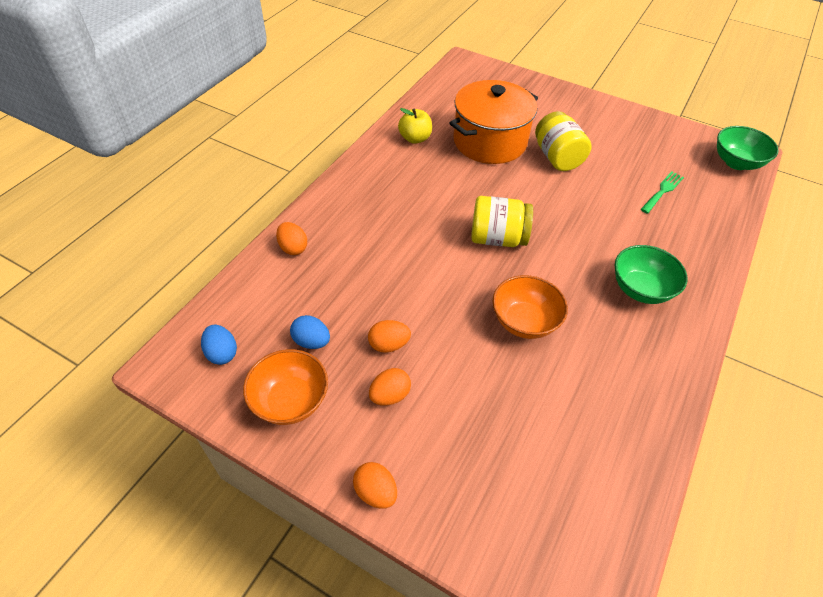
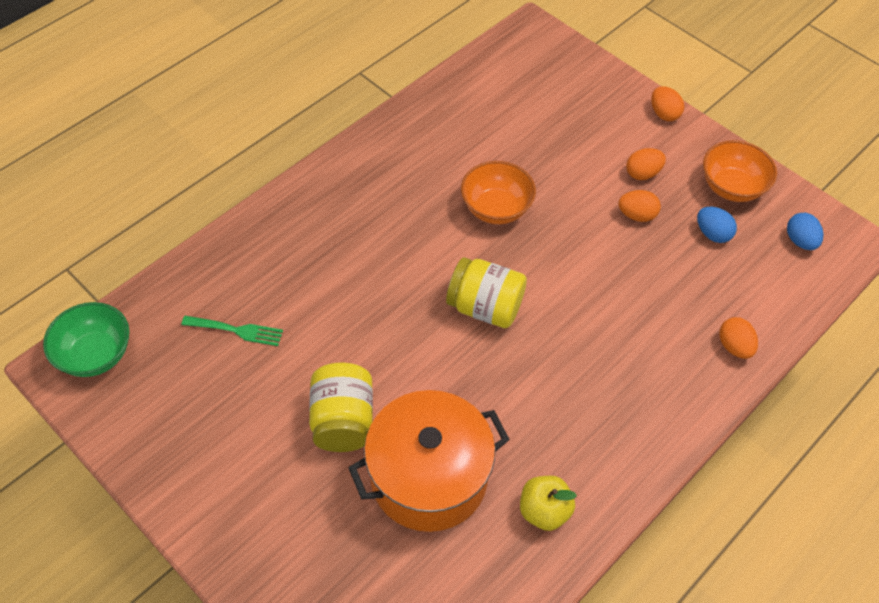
camera: 165 degrees left, 5 degrees up
(641, 289) = (358, 215): green bowl -> none
(662, 191) = (237, 330): green fork -> green fork turned 135 degrees counterclockwise

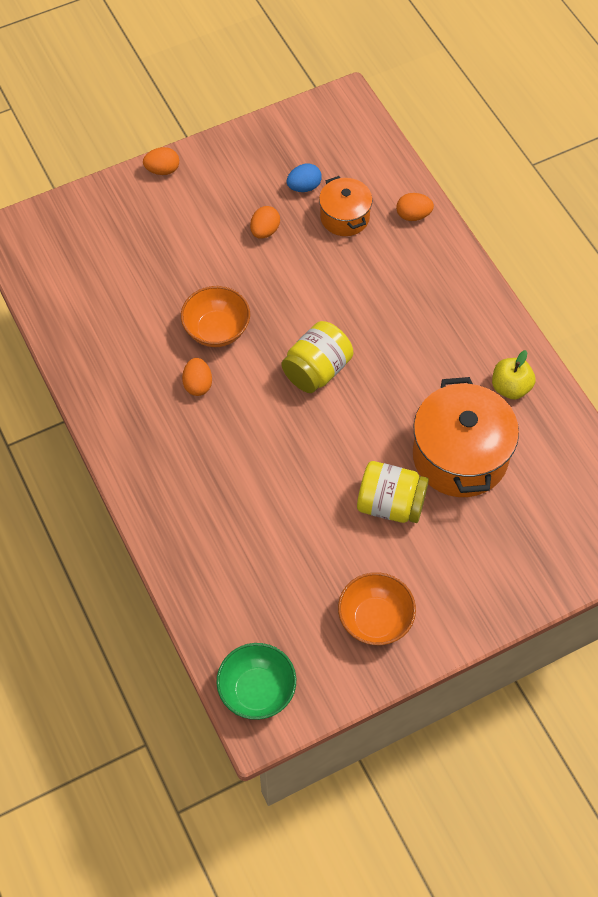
camera: 70 degrees left, 5 degrees up
(237, 330) = (272, 567): green fork -> none
(642, 173) = (222, 210): orange egg -> orange egg (198, 384)
(694, 281) = (344, 217): none -> orange pot
(731, 187) = (262, 155): orange bowl -> orange bowl (375, 620)
(800, 241) = (333, 133): blue egg -> none

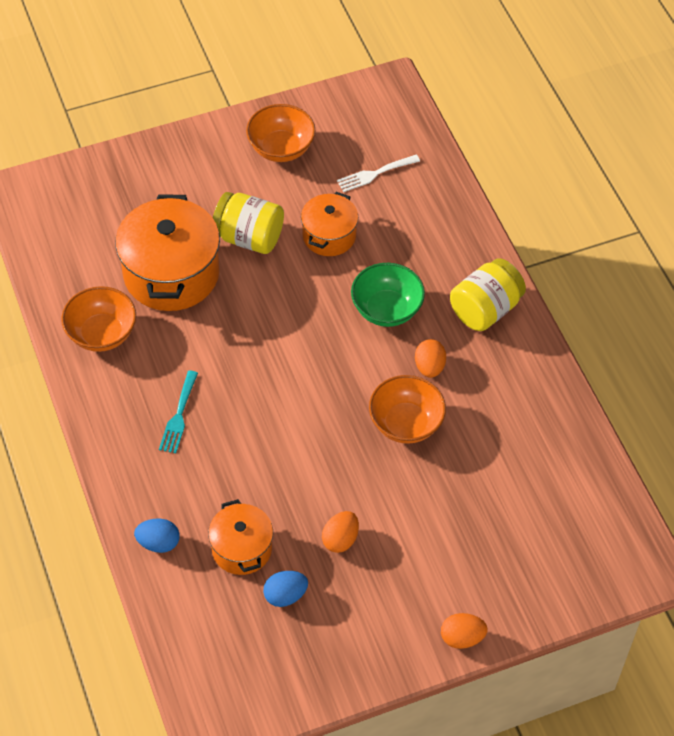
camera: 175 degrees left, 5 degrees down
(257, 691) = (391, 108): green bowl -> green bowl (386, 309)
(267, 596) = (375, 174): none -> white fork
(308, 514) = (329, 236): none -> orange pot
(317, 370) = (301, 370): yellow jar -> yellow jar (485, 309)
(413, 215) = (158, 543): orange egg -> blue egg
(420, 318) = (179, 416): none -> turquoise fork
(510, 387) = (102, 334): yellow apple -> orange bowl

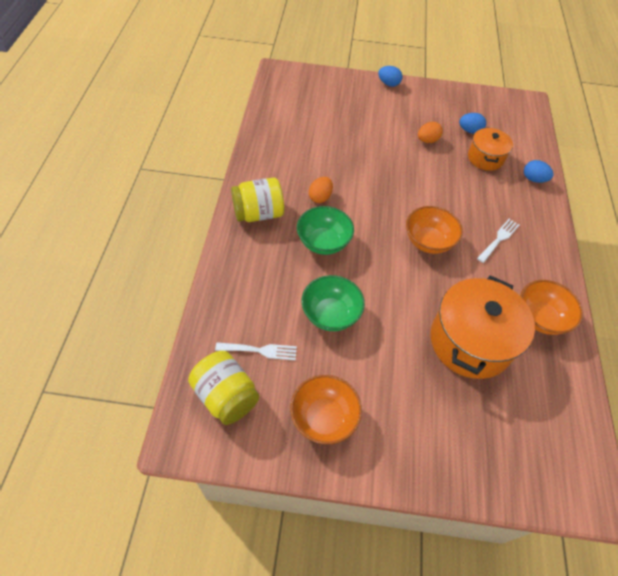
camera: 155 degrees left, 0 degrees up
(179, 416) = (499, 239): turquoise fork -> white fork
(249, 237) = (394, 343): yellow jar -> yellow jar (226, 396)
(329, 236) = (330, 314): orange pot -> green bowl
(406, 424) = (356, 175): orange bowl -> orange bowl (428, 241)
(462, 638) = (388, 84): orange egg -> blue egg

